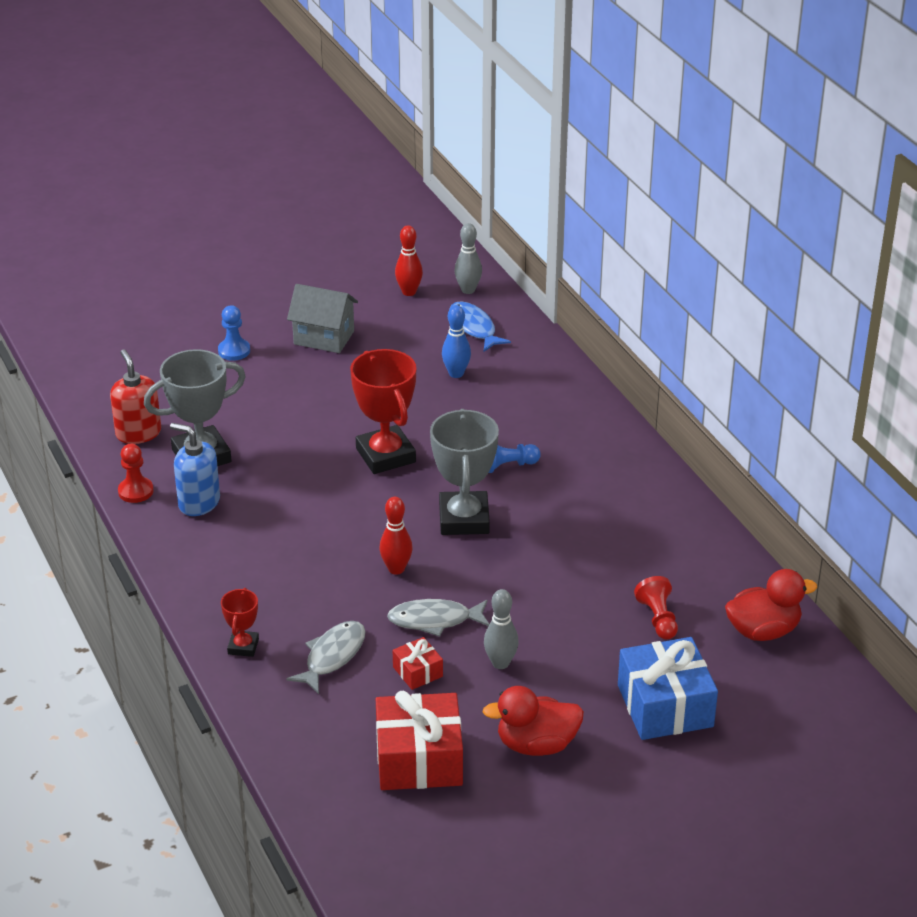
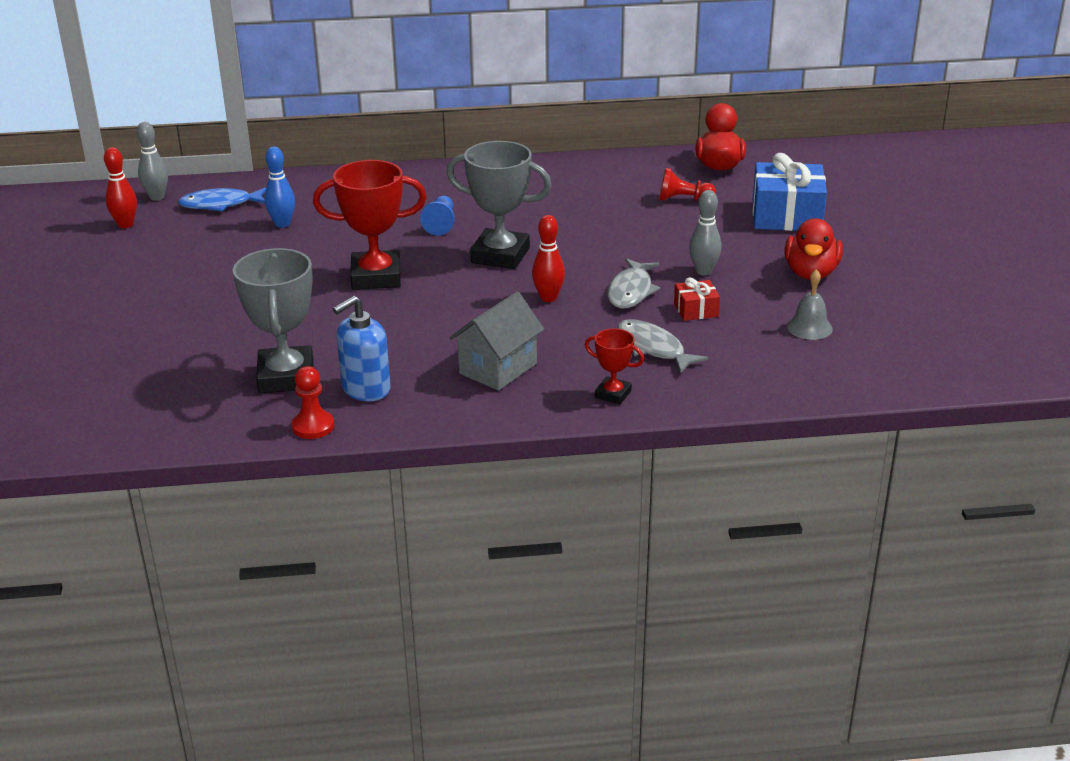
camera: 70 degrees left, 5 degrees down
(138, 433) = (208, 411): red soap dispenser -> none
(234, 351) = (117, 332): blue pawn -> none
(324, 337) = (151, 279): grey house -> grey house (498, 368)
(419, 759) = (809, 327): red gift -> grey bell

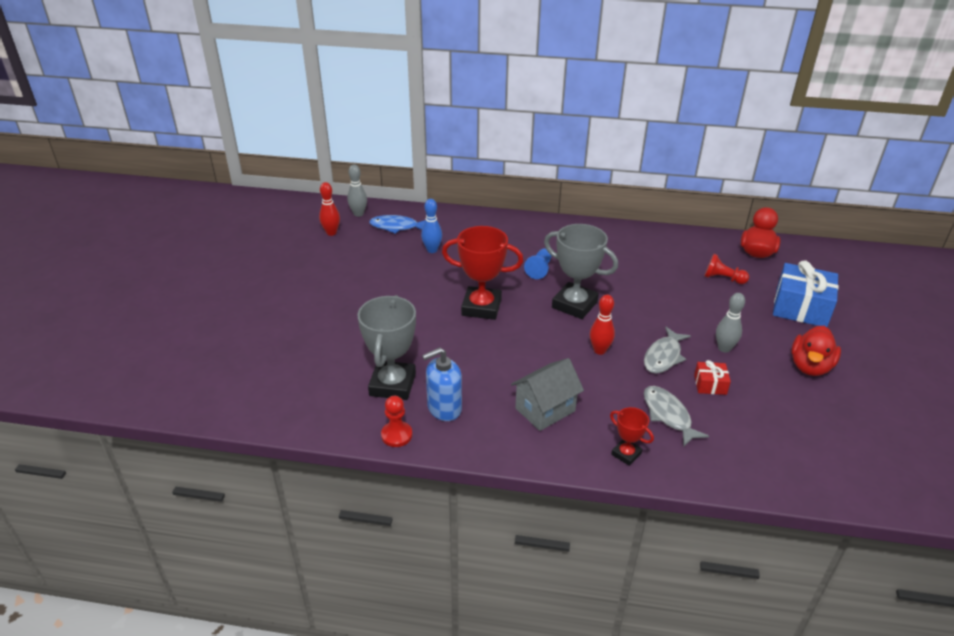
camera: 15 degrees right, 5 degrees up
(809, 327) = (799, 420): grey bell -> none

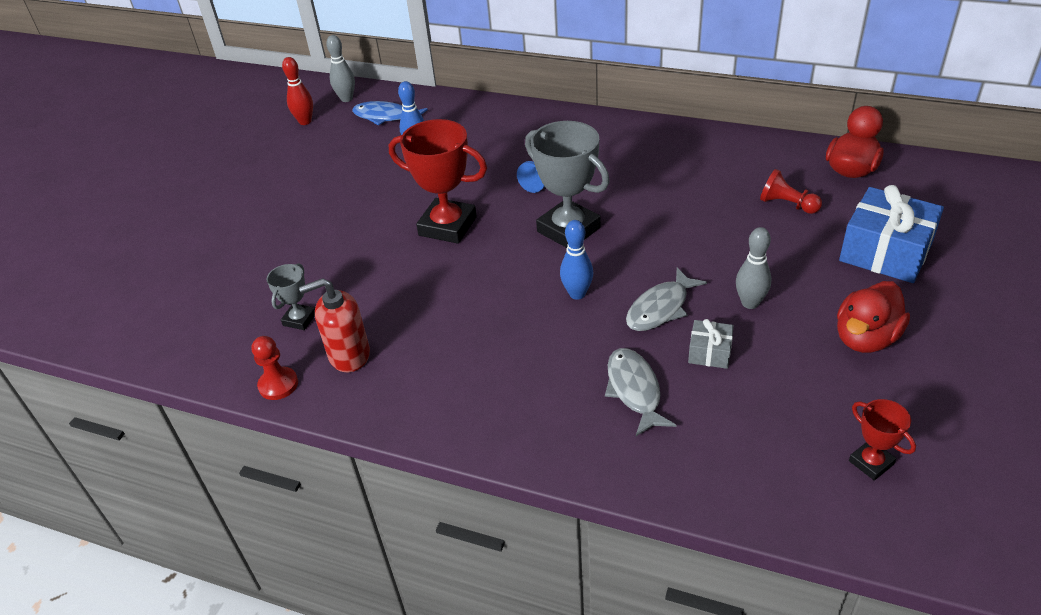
camera: 15 degrees right, 5 degrees up
(392, 385) = (299, 319): grey trophy -> grey trophy, size x0.51
(444, 408) = (349, 355): blue soap dispenser -> red soap dispenser
(545, 409) = (474, 368): grey house -> none
(599, 350) = (577, 294): red bowling pin -> blue bowling pin
(626, 454) = (556, 438): red trophy -> red trophy (871, 462)
(710, 384) = (709, 352): red gift -> grey gift

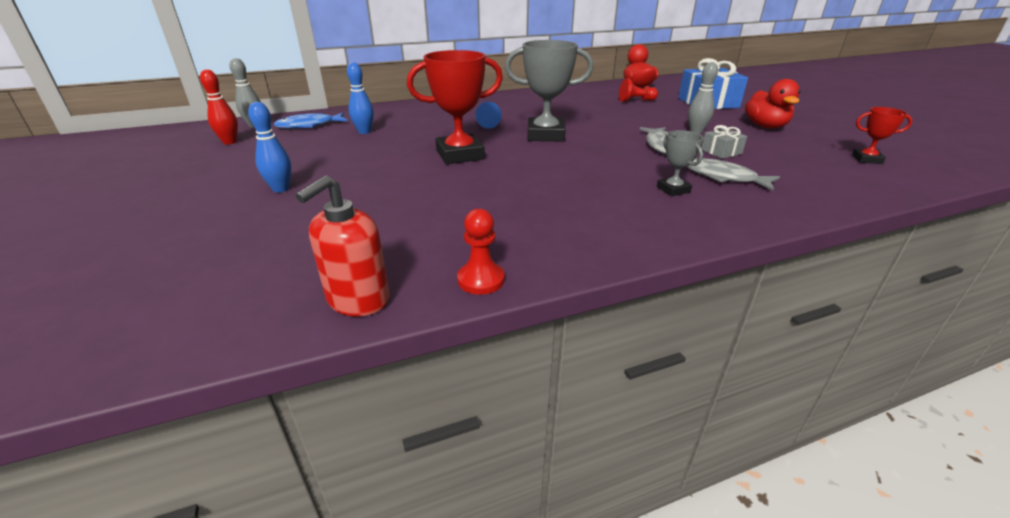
camera: 45 degrees left, 10 degrees down
(299, 319) = (424, 235): grey trophy -> grey trophy (673, 189)
(349, 355) = (511, 236): red soap dispenser -> red soap dispenser (358, 300)
(577, 294) = (606, 155): blue bowling pin -> blue bowling pin (281, 189)

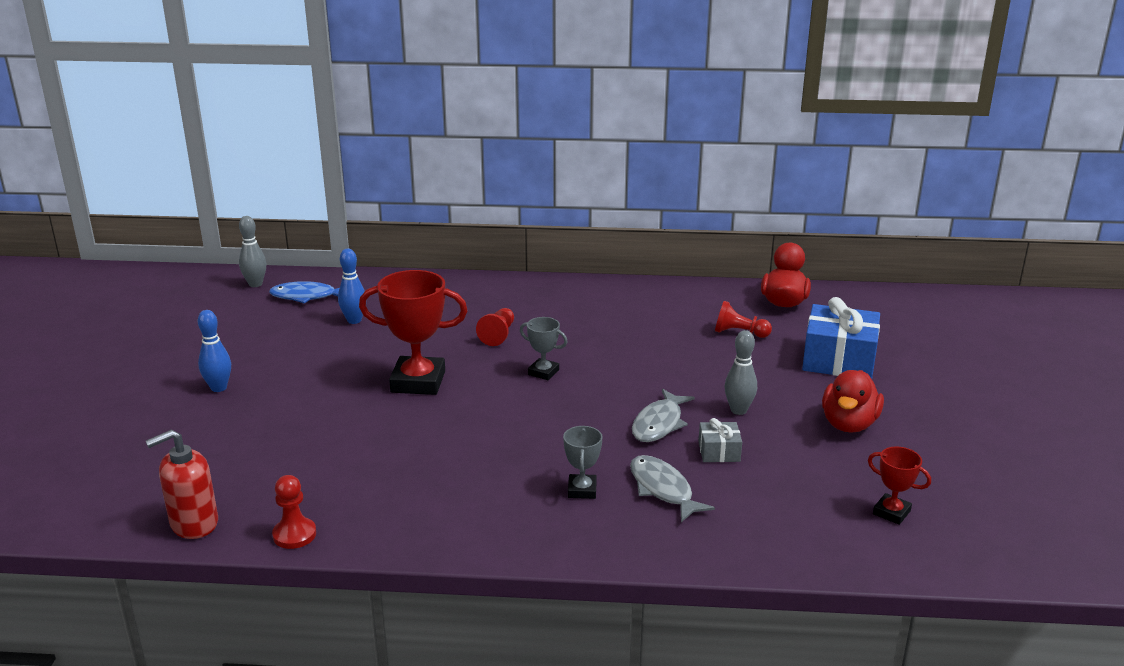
camera: 25 degrees right, 5 degrees down
(230, 142) = (216, 307): red bowling pin -> none
(486, 123) = (498, 335): blue pawn -> red pawn
(545, 135) = (543, 372): grey trophy -> grey trophy, size x0.51

